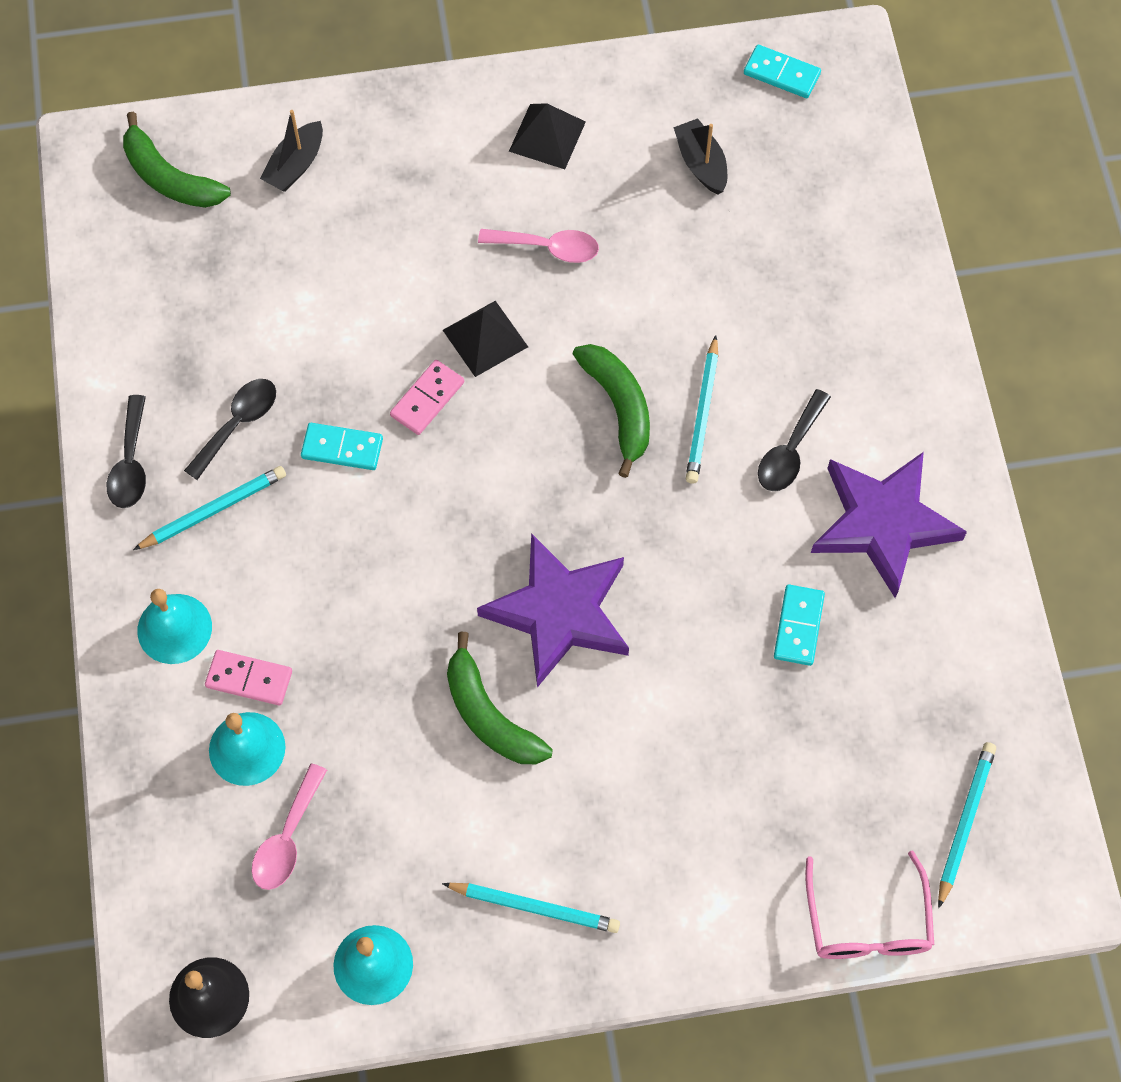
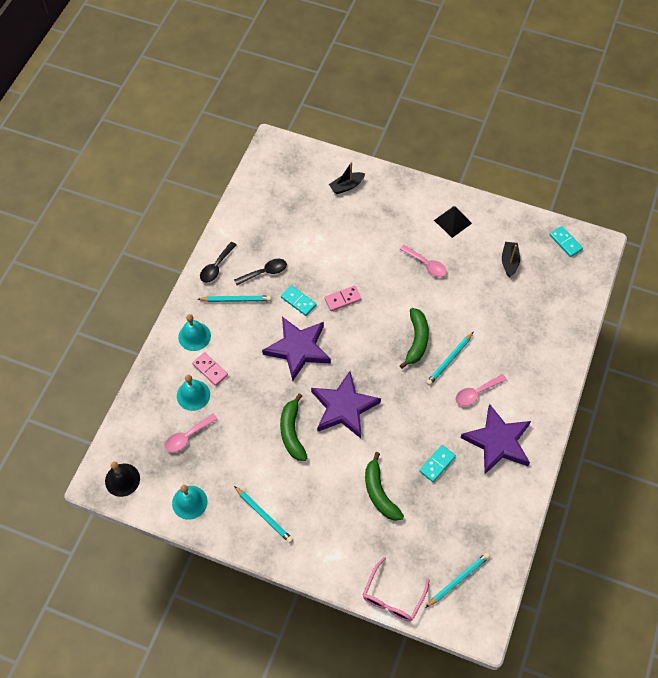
camera: 30 degrees right, 5 degrees down
(170, 178) = (296, 168): green banana -> green banana (379, 493)
(400, 544) = (298, 349): none -> purple star
(485, 338) = (380, 287): black pyramid -> none
(790, 451) = (476, 393): black spoon -> pink spoon

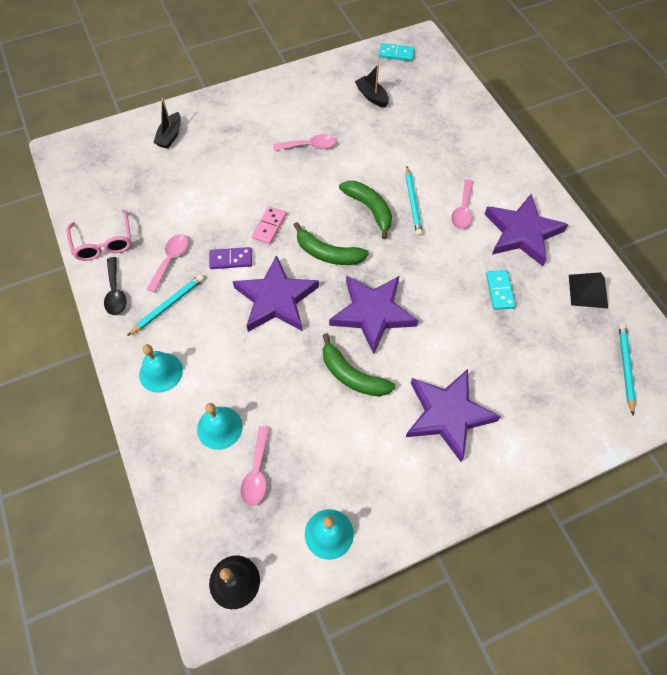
camera: 45 degrees left, 0 degrees up
(210, 369) = (211, 389): pink domino -> none
(264, 272) = (170, 260): black spoon -> pink spoon
(264, 515) = (412, 474): turquoise pencil -> none
(298, 301) = (231, 259): turquoise domino -> purple domino
(319, 504) = (447, 415): none -> purple star
(379, 493) = (484, 357): green banana -> green banana (327, 253)
(392, 597) = (597, 434): pink glasses -> pink glasses (103, 243)
(452, 221) = (293, 99): black pyramid -> black pyramid (588, 291)

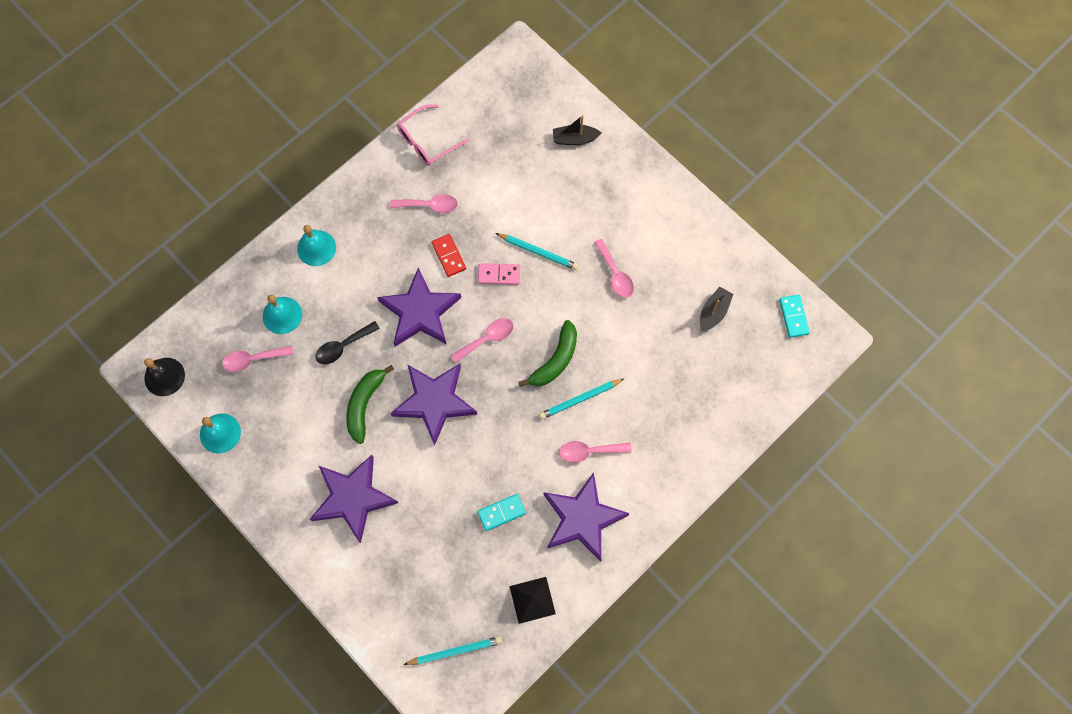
camera: 70 degrees right, 10 degrees up
(115, 292) = (380, 176): black spoon -> black spoon (343, 346)
(168, 305) = (382, 224): turquoise pencil -> turquoise pencil (538, 252)
(231, 259) = (449, 256): purple domino -> red domino
(327, 253) = (487, 339): green banana -> pink spoon

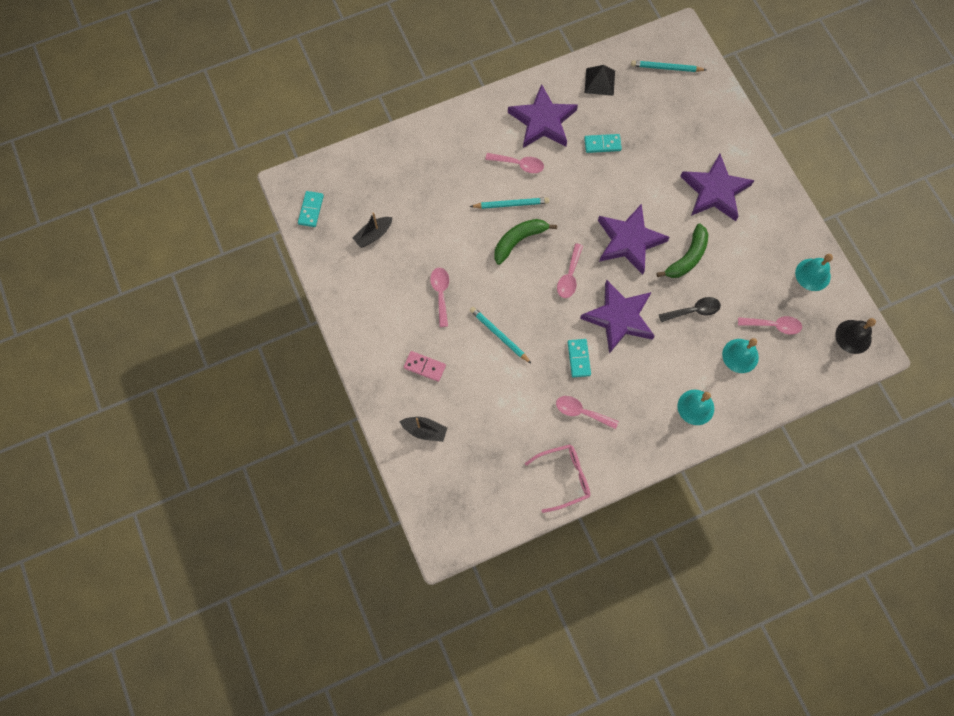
camera: 160 degrees left, 0 degrees up
(449, 256) = (578, 358): red domino -> turquoise domino
(487, 339) = (569, 276): pink spoon -> pink spoon turned 60 degrees counterclockwise
(499, 275) = (540, 327): pink domino -> pink domino (424, 367)

